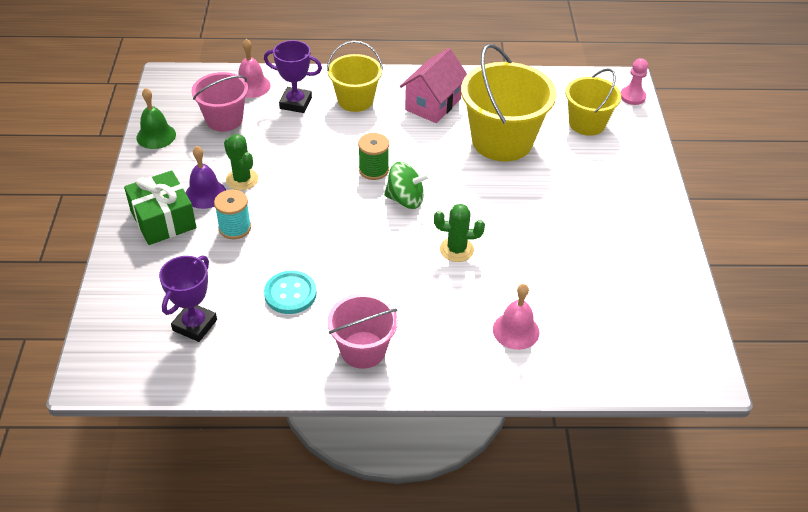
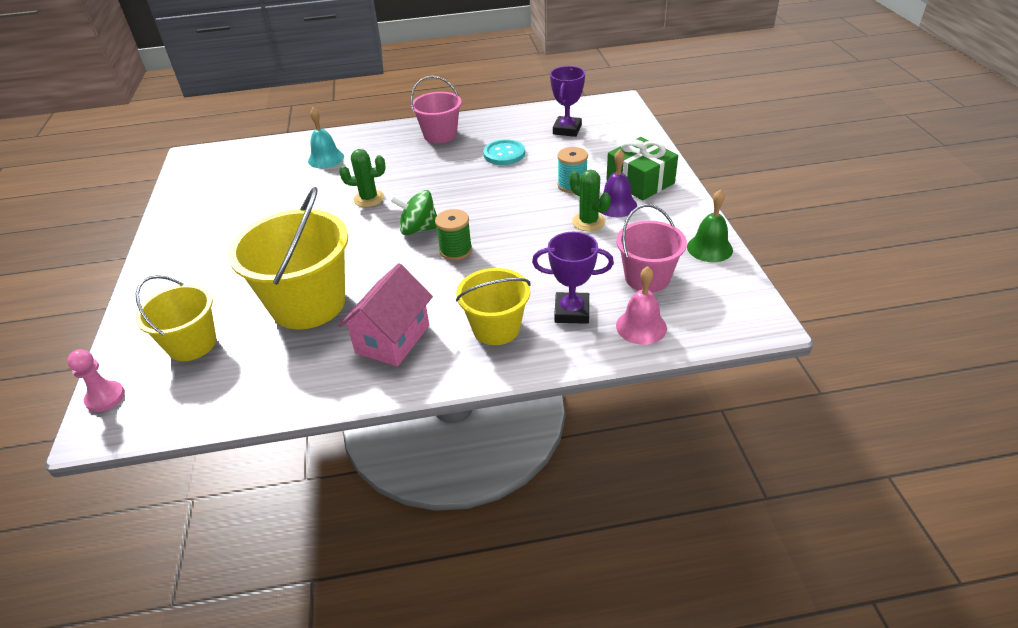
camera: 175 degrees right, 5 degrees down
(516, 330) = (326, 159): pink bell -> turquoise bell

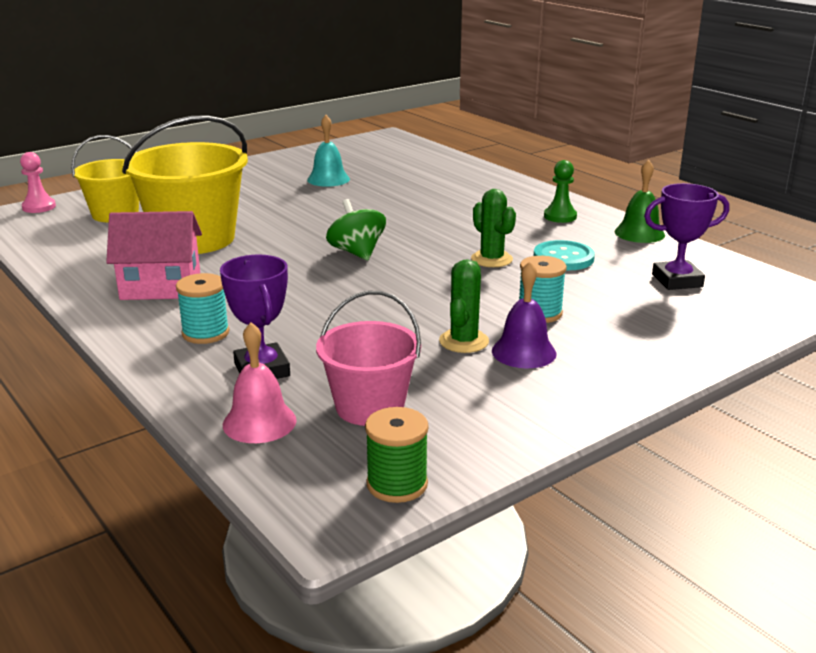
camera: 60 degrees right, 15 degrees down
(326, 159) = (444, 181): turquoise bell -> turquoise bell (328, 179)
(369, 198) = (391, 217): green cactus -> green cactus (491, 259)
(440, 135) = (560, 216): pink bucket -> green pawn
(455, 250) = (332, 280): green spool -> green spool (397, 484)
(496, 328) = (205, 333): yellow bucket -> turquoise spool
(640, 182) = (605, 357): green gift -> none
(709, 248) = (484, 444): green bell -> green bell (639, 233)

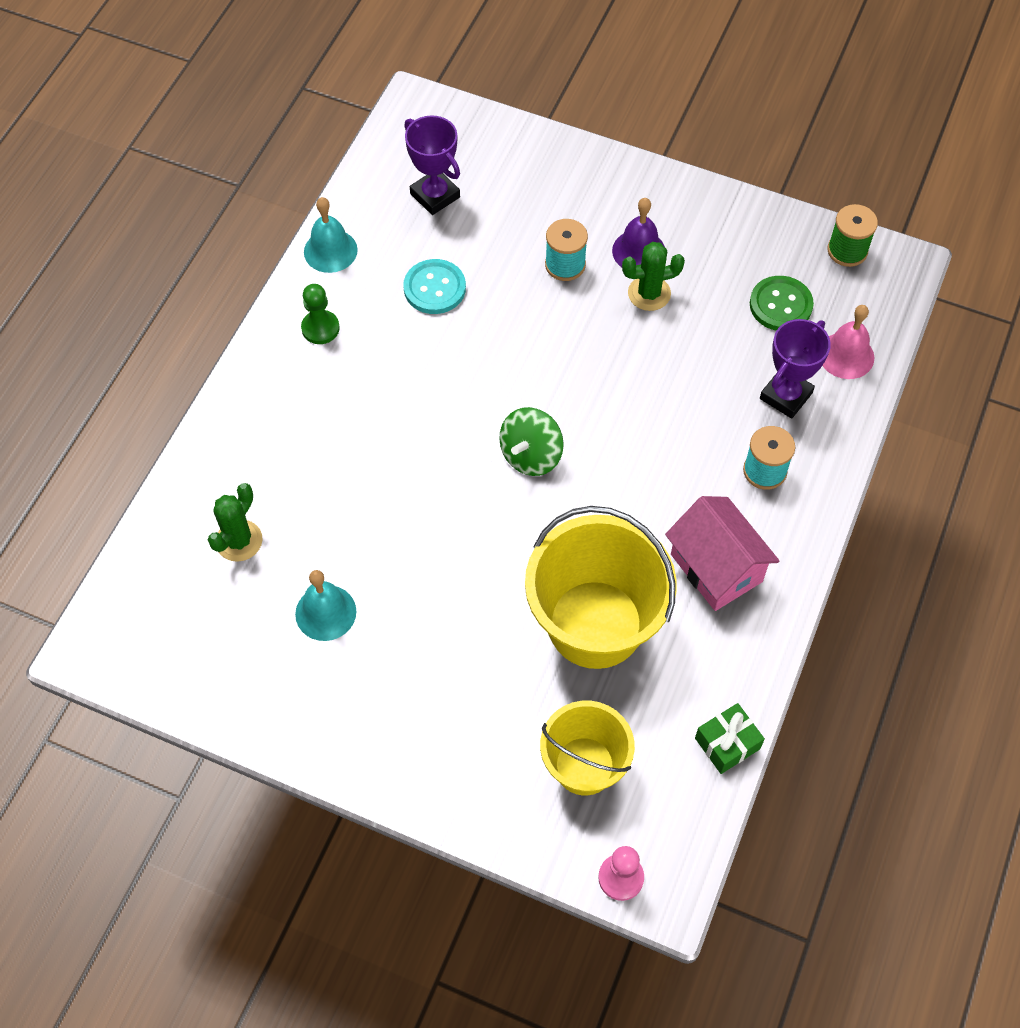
camera: 120 degrees left, 35 degrees up
(42, 253) = (727, 743): none -> green gift
(369, 407) = (780, 305): pink bucket -> green button
(491, 259) = (474, 340): green cactus -> green cactus (239, 541)
(639, 233) = (330, 251): green bell -> turquoise bell

